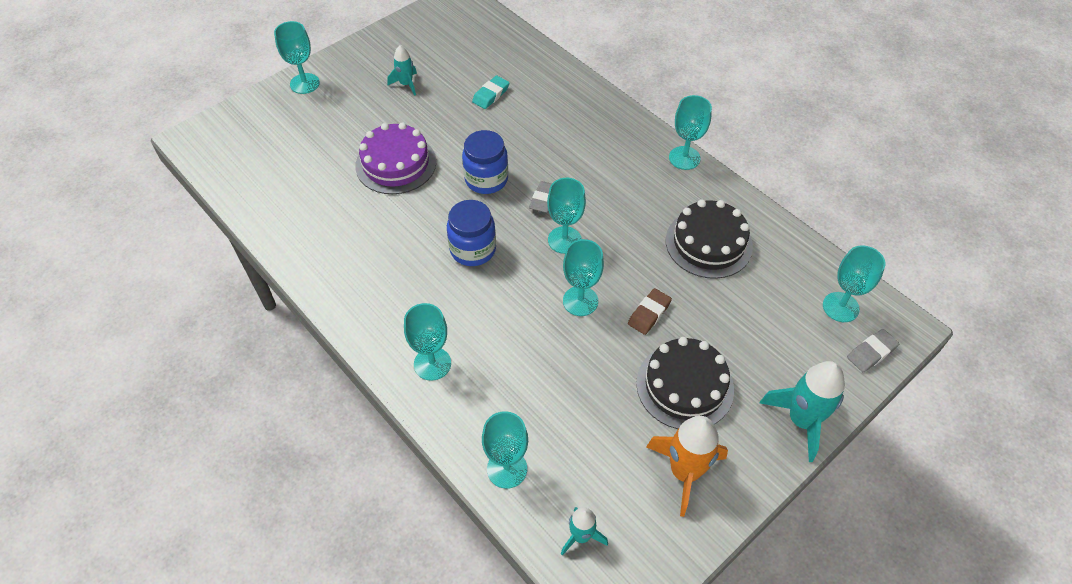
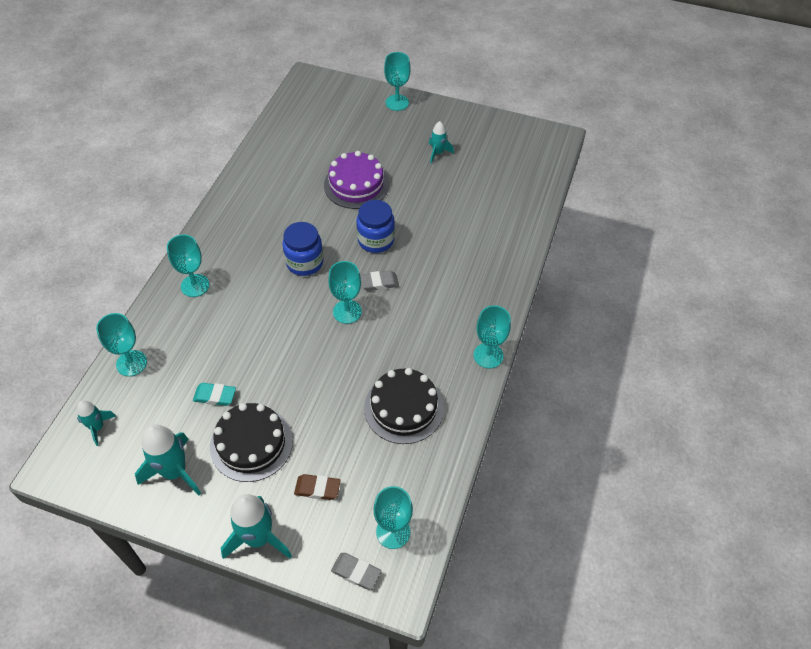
camera: 60 degrees right, 0 degrees up
(491, 95) = (464, 204): turquoise eraser -> turquoise eraser (215, 396)
(580, 301) = (294, 345): turquoise goblet -> none
(649, 313) = (307, 394): brown eraser -> brown eraser (317, 488)
(684, 472) = (175, 471): orange rocket -> turquoise rocket

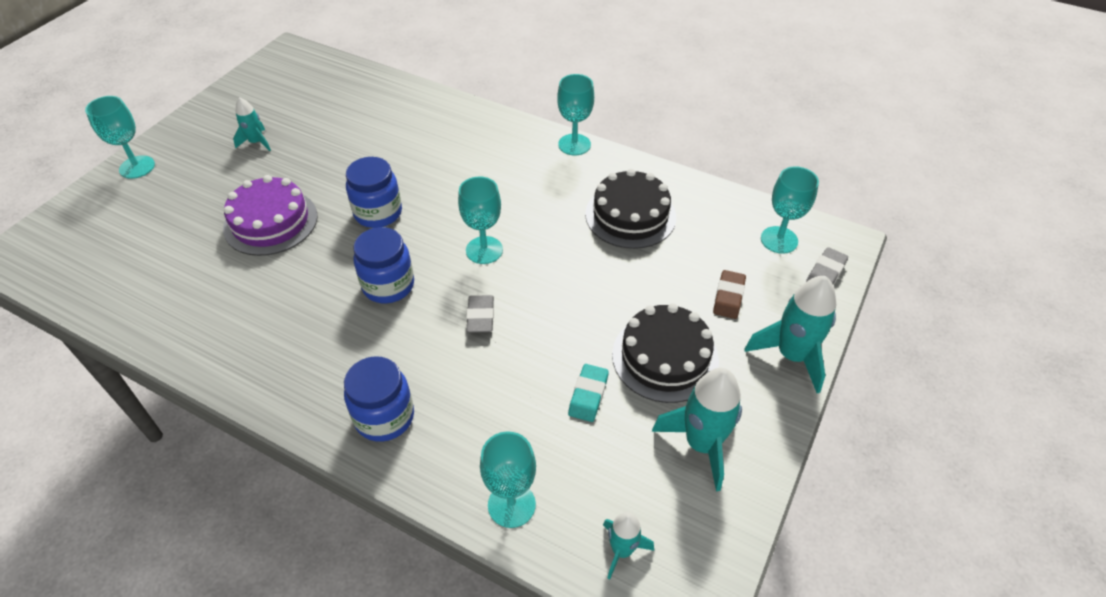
camera: 80 degrees left, 5 degrees down
(195, 285) = (384, 417): turquoise goblet -> blue jar
(379, 283) = (448, 217): grey eraser -> grey eraser (480, 316)

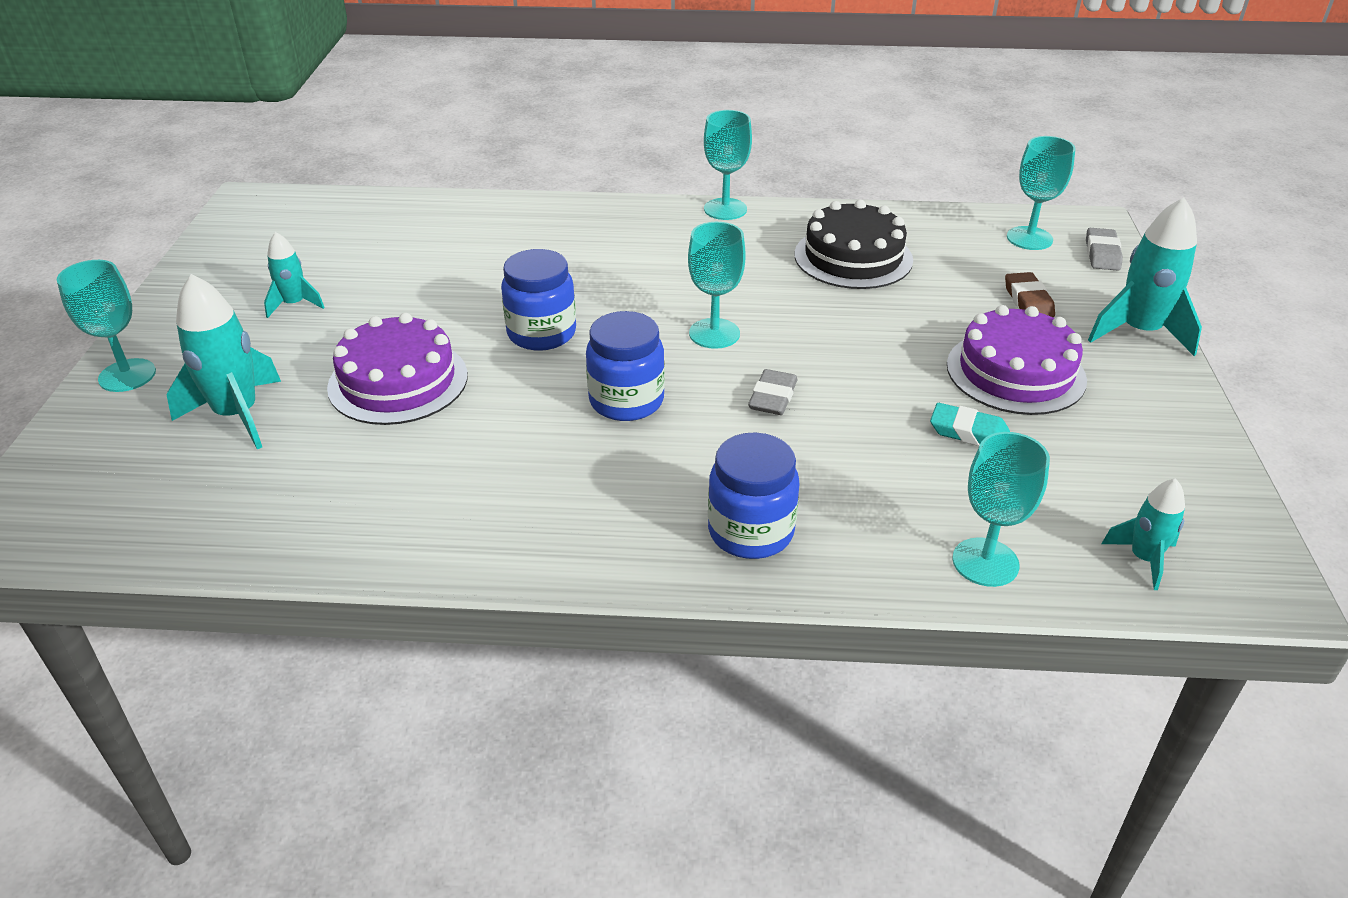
camera: 25 degrees left, 10 degrees down
(480, 316) = (772, 397): grey eraser -> grey eraser turned 45 degrees clockwise
(588, 395) = (968, 432): turquoise eraser -> turquoise eraser turned 60 degrees counterclockwise
(665, 357) = (1015, 372): black cake -> purple cake
(701, 444) = (1128, 436): turquoise rocket -> turquoise rocket (237, 415)

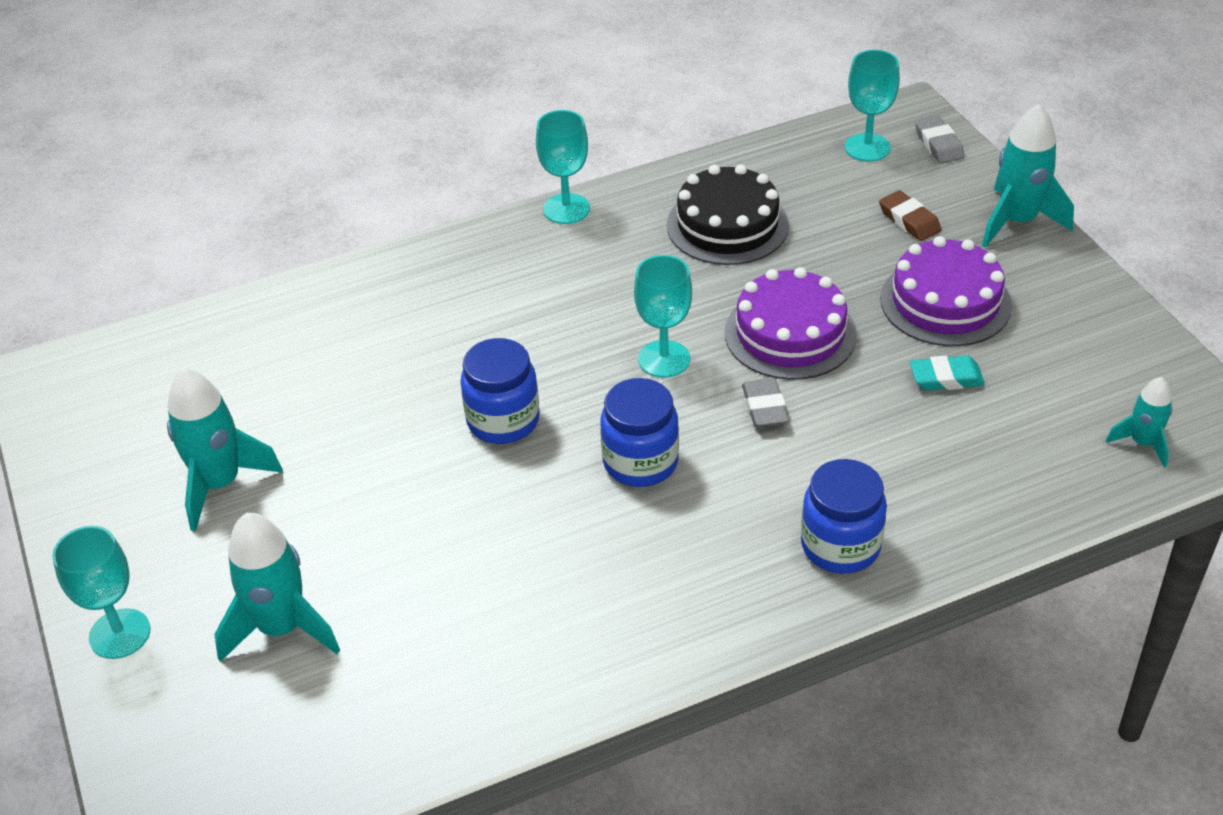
camera: 25 degrees left, 5 degrees up
(294, 304) = (220, 484): turquoise rocket -> turquoise rocket, size x1.75
(398, 381) = (409, 527): purple cake -> purple cake (790, 333)
(985, 562) = (1034, 495): turquoise goblet -> none

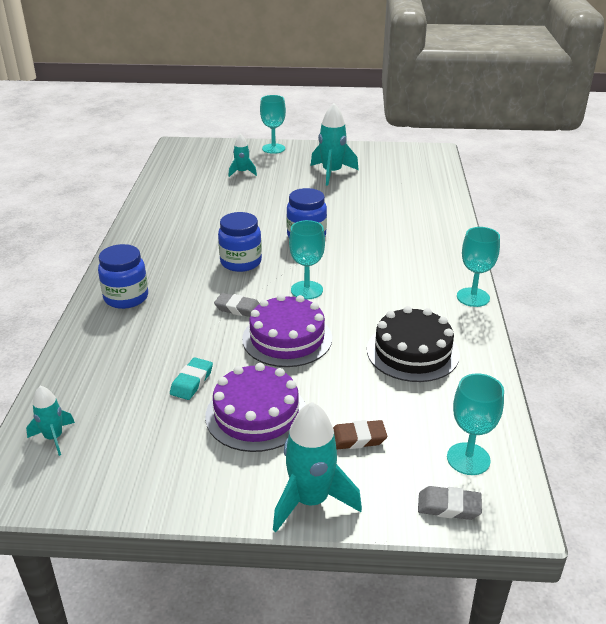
camera: 115 degrees right, 10 degrees down
(281, 628) = (242, 172): turquoise rocket -> turquoise rocket, size x0.57

